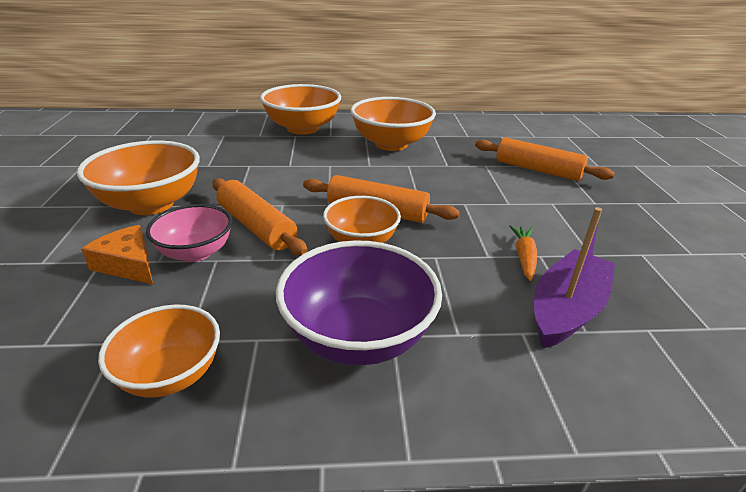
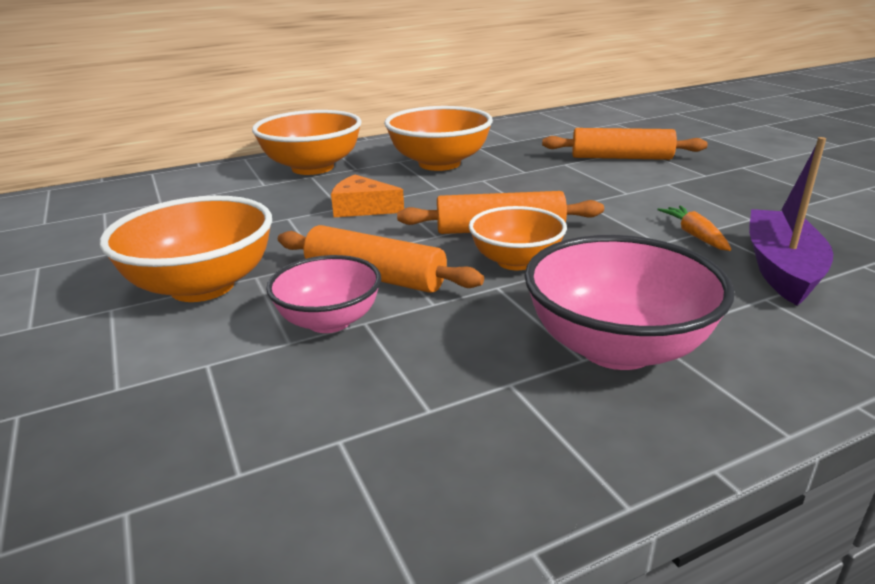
camera: 20 degrees left, 5 degrees down
(128, 264) = (251, 357): orange cheese -> orange cheese (362, 208)
(171, 374) = (450, 447): orange bowl -> none
(358, 336) = (616, 347): purple bowl -> pink bowl

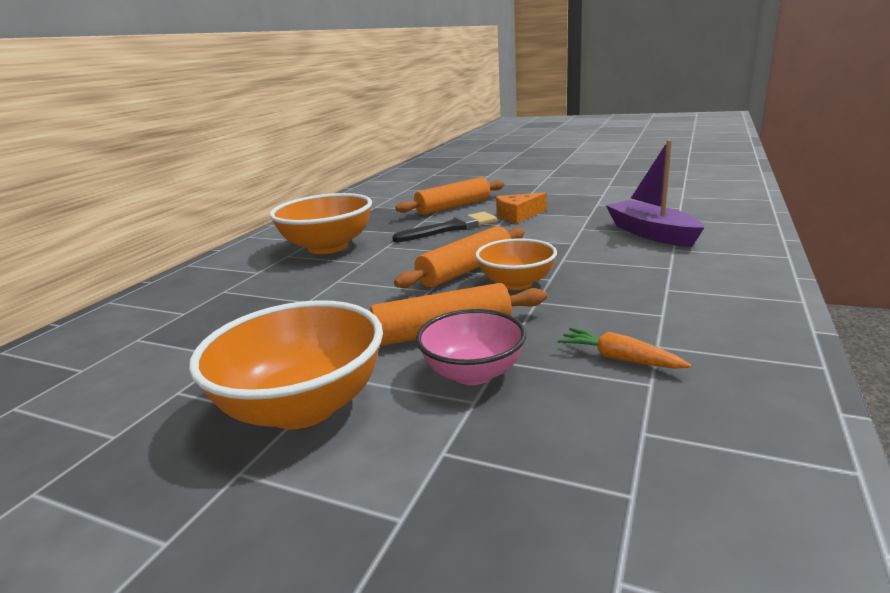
camera: 40 degrees left, 5 degrees down
(312, 168) = (210, 285): orange bowl -> none
(362, 208) = (328, 295): orange cheese -> orange cheese (518, 215)
(572, 181) = (451, 228): none -> black brush
(616, 347) = (664, 301): pink bowl -> none
(694, 235) = (581, 233): orange carrot -> orange carrot (619, 358)

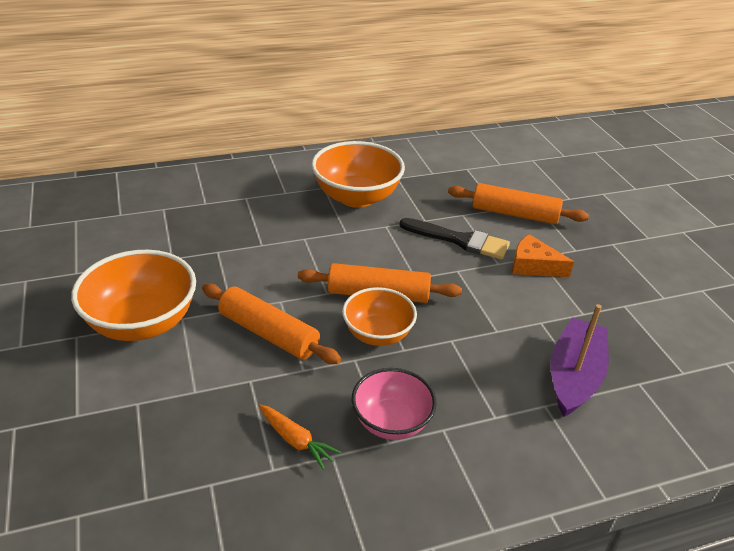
camera: 45 degrees right, 15 degrees up
(473, 373) = (226, 375): pink bowl -> pink bowl (391, 422)
(619, 358) = (296, 440): orange carrot -> orange carrot turned 135 degrees clockwise

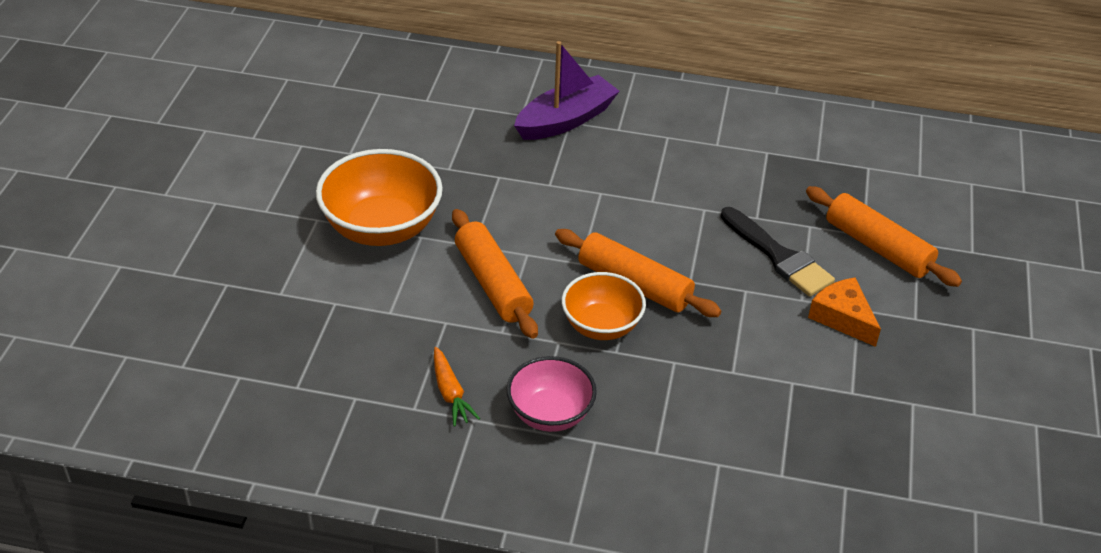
camera: 30 degrees right, 5 degrees up
(356, 197) = (697, 162): orange bowl -> none
(574, 376) = (777, 450): purple boat -> purple boat (566, 120)

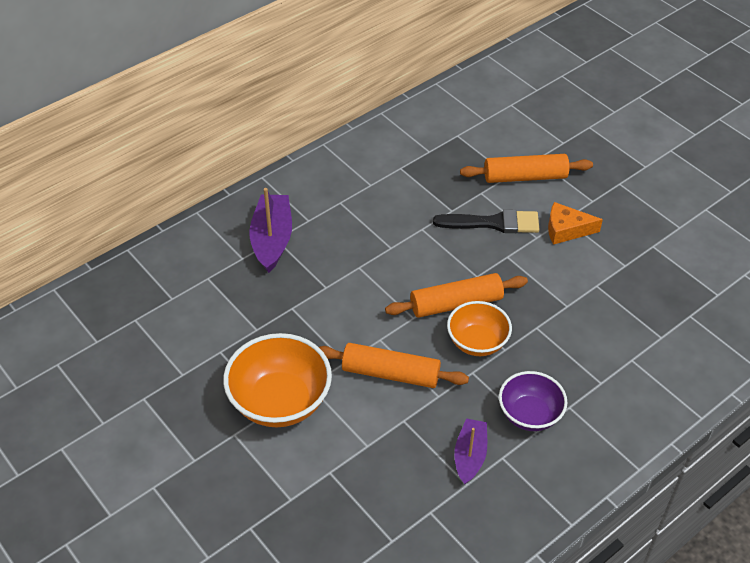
camera: 50 degrees left, 5 degrees up
(450, 393) = (470, 456): orange carrot -> purple boat
(550, 414) = (529, 414): pink bowl -> purple bowl

